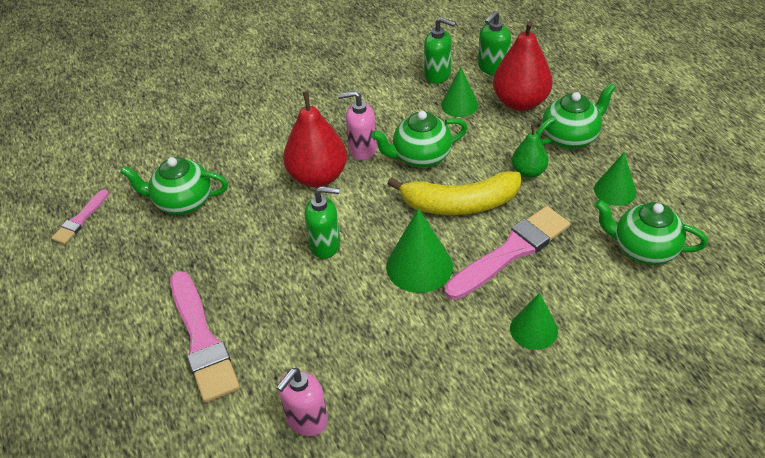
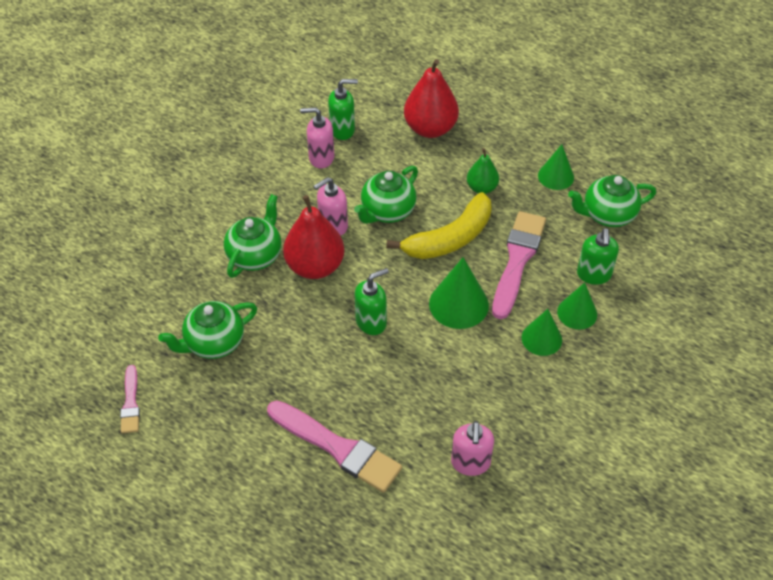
camera: 35 degrees left, 5 degrees up
(399, 90) = (321, 158): none -> pink soap dispenser
(459, 105) = (382, 151): green cone -> green cone (541, 338)
(492, 68) = (384, 105): green soap dispenser -> green soap dispenser (593, 275)
(570, 137) = (492, 144): green teapot -> green teapot (255, 255)

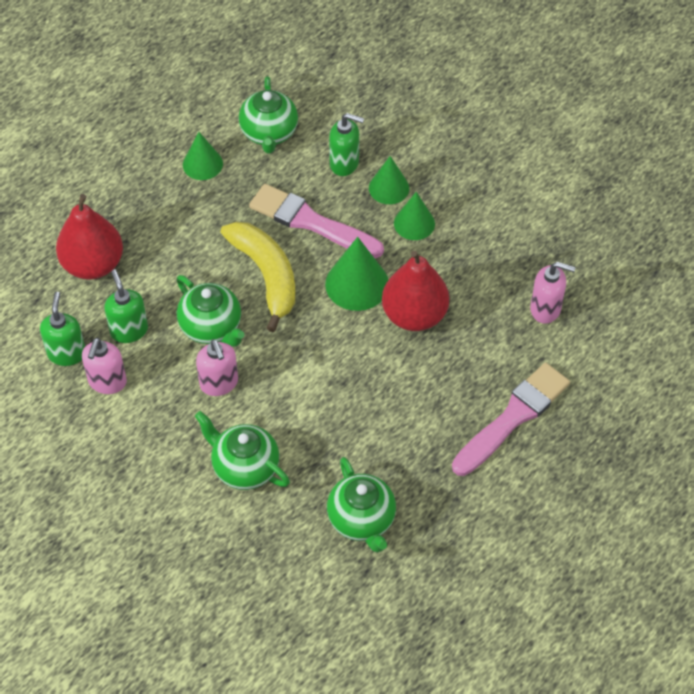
camera: 80 degrees left, 5 degrees up
(131, 403) = (427, 609): pink brush -> none
(315, 266) = (275, 408): red pear -> red pear (414, 315)
(371, 322) = (364, 365): green soap dispenser -> green soap dispenser (129, 330)
(482, 188) = (201, 233): green pear -> none

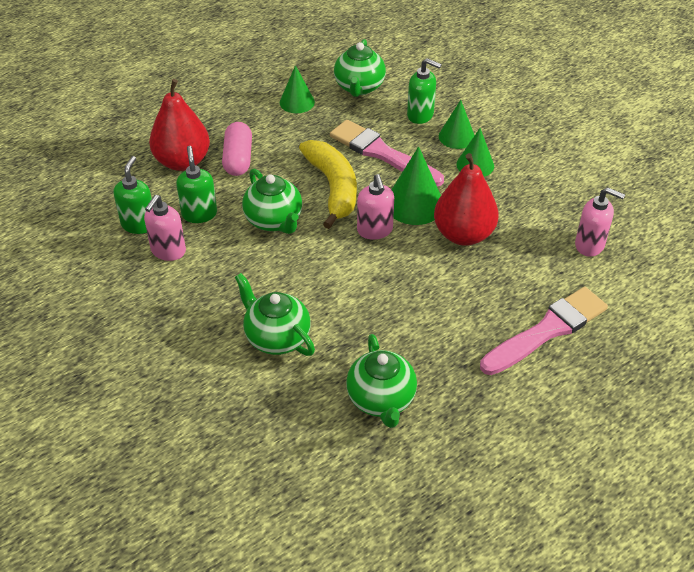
camera: 10 degrees right, 10 degrees down
(154, 252) = (238, 159): none -> pink capsule
(219, 383) = (270, 265): pink soap dispenser -> pink soap dispenser (375, 230)

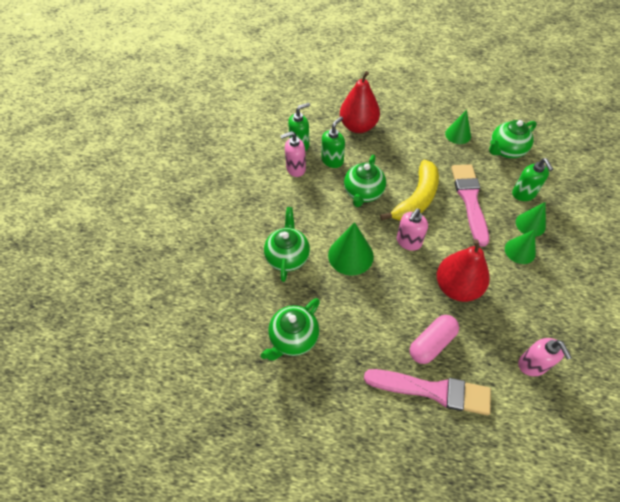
camera: 50 degrees right, 10 degrees up
(238, 159) = (387, 145): pink capsule -> pink capsule (432, 343)
(414, 204) = (451, 245): green cone -> green cone (350, 255)

